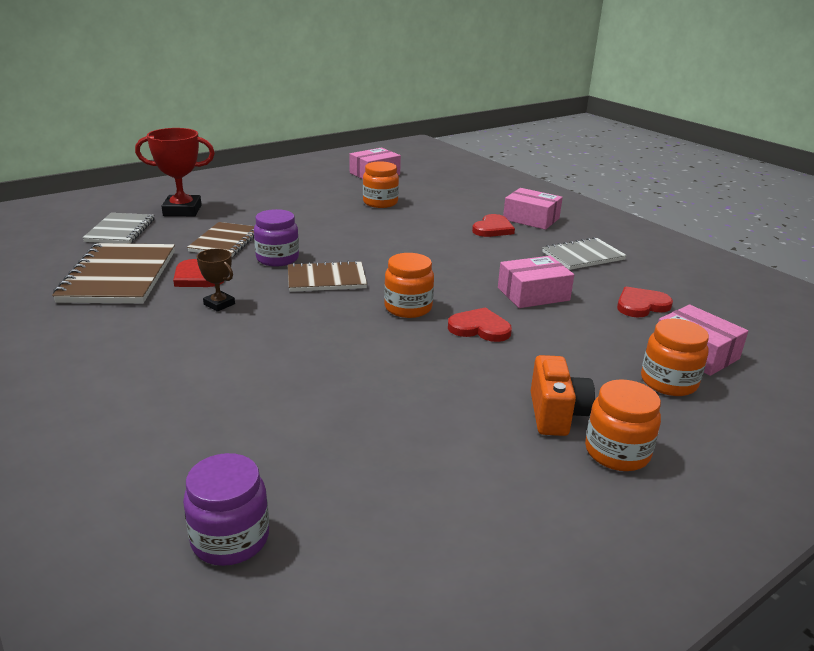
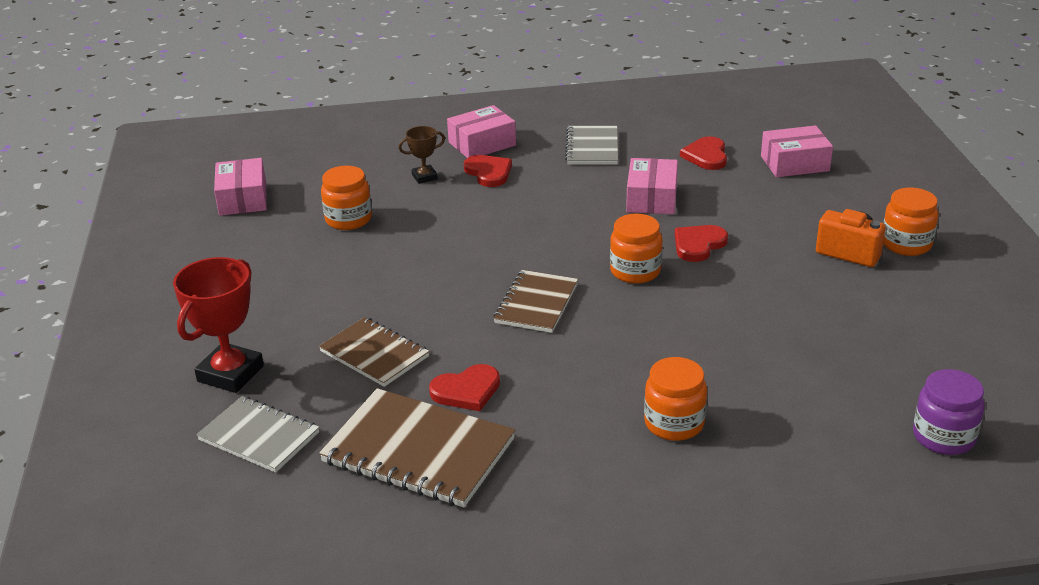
camera: 60 degrees left, 5 degrees up
(219, 304) = (549, 385): brown trophy -> brown trophy (424, 177)
(277, 259) = (458, 325): purple jar -> none
(668, 382) = (829, 190): orange jar -> orange jar (674, 423)

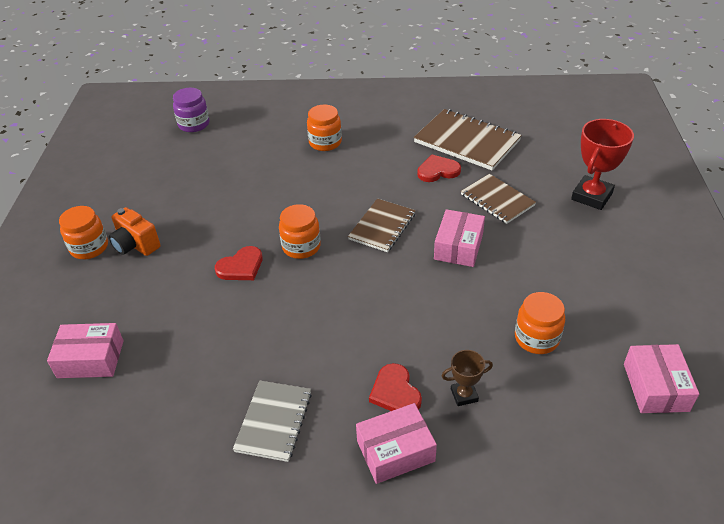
camera: 170 degrees left, 10 degrees up
(259, 436) = (559, 157): grey notebook -> none
(651, 198) = (250, 327): pink box -> pink box (458, 246)
(706, 156) = (165, 385): red heart -> none

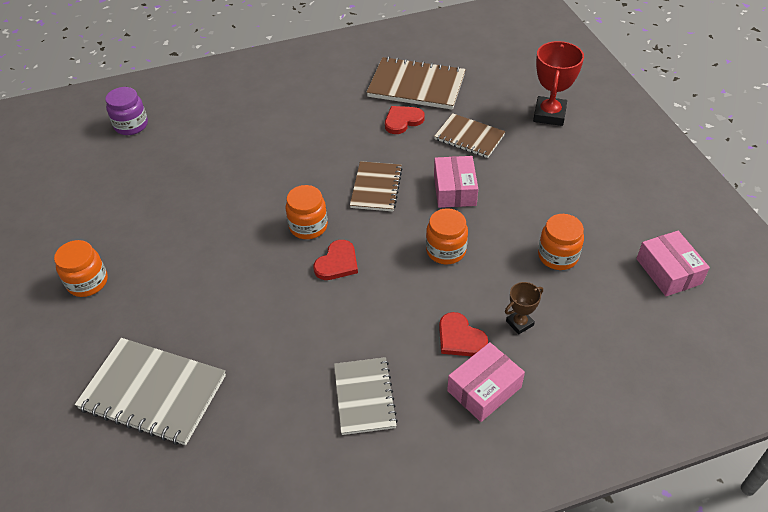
camera: 20 degrees left, 5 degrees up
(90, 359) = (153, 392): pink box -> grey notebook
(136, 245) = (137, 267): orange camera -> none
(241, 266) = (258, 261): red heart -> red heart (337, 263)
(325, 142) = (280, 116): orange jar -> orange jar (446, 250)

